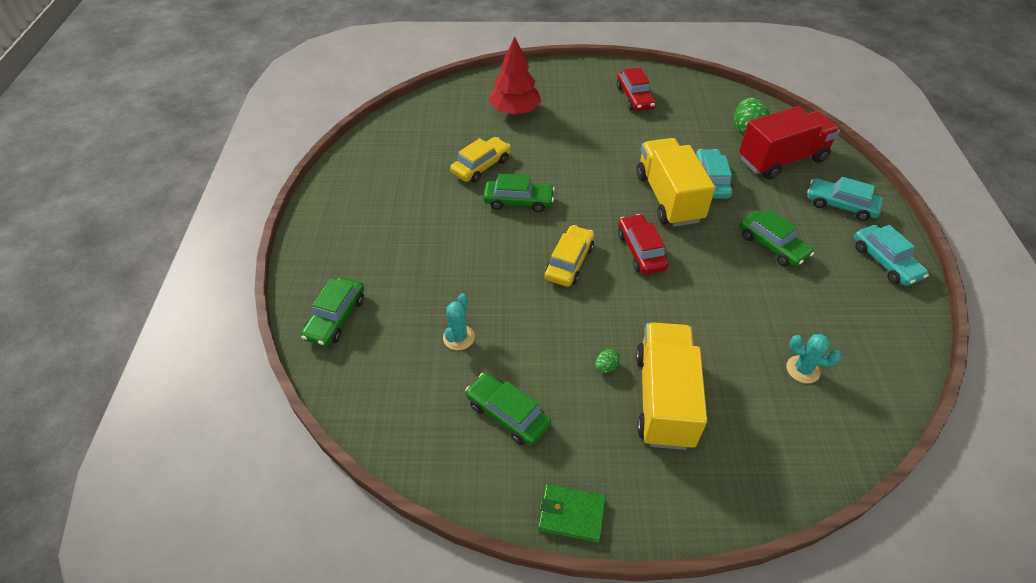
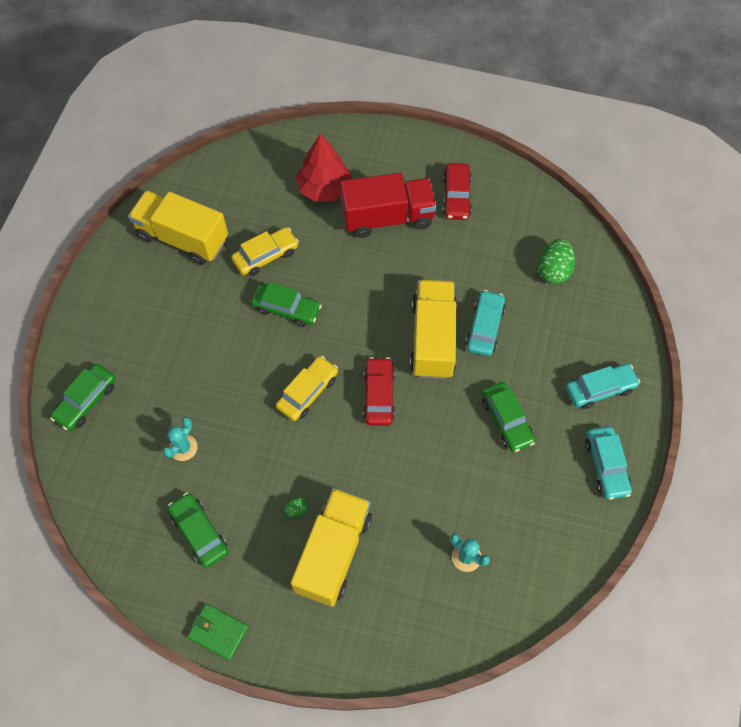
camera: 15 degrees right, 15 degrees up
(394, 167) = (183, 238): none -> yellow truck
(781, 160) = (570, 317): red truck -> red truck (387, 217)
(840, 205) = (600, 389): turquoise car -> turquoise car turned 120 degrees clockwise

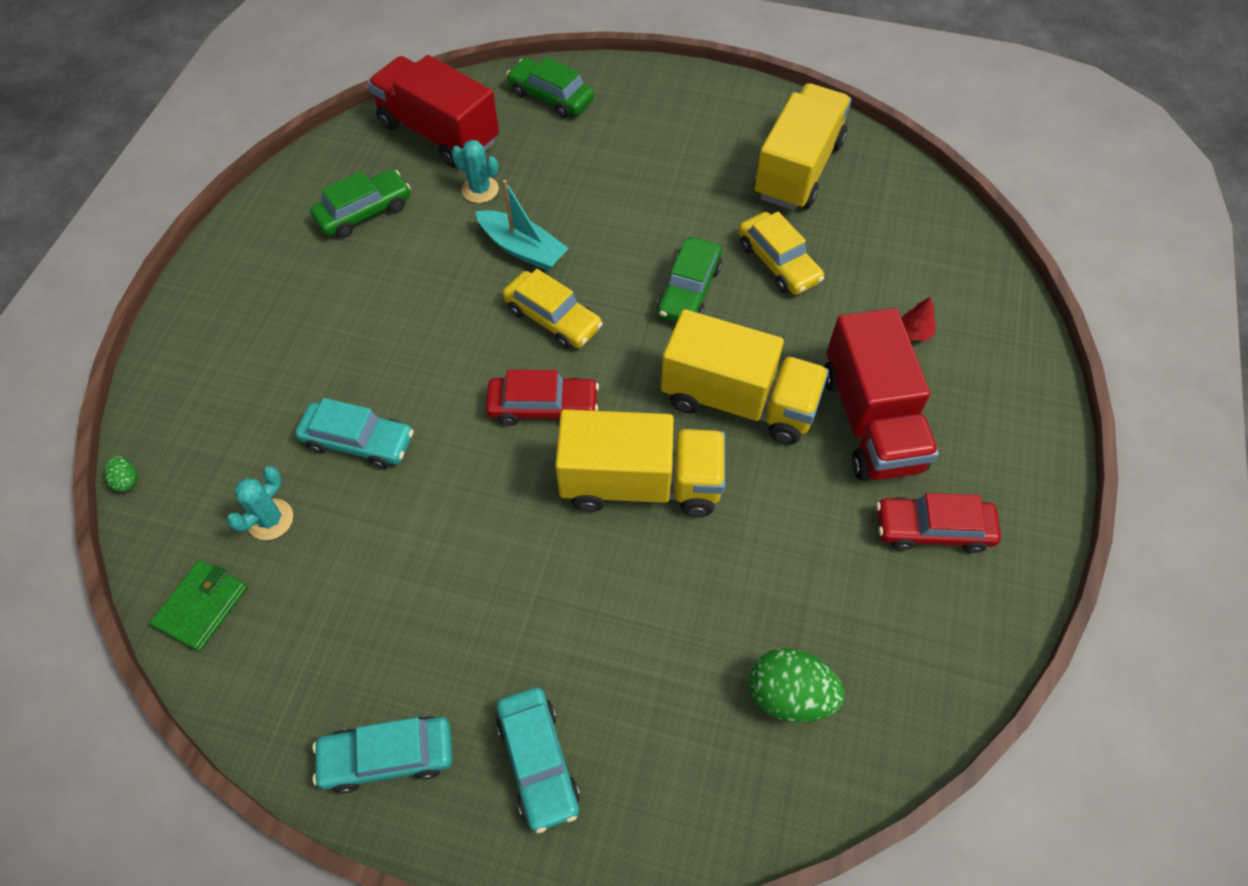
camera: 90 degrees right, 5 degrees down
(118, 484) = (439, 133): none -> red truck
(218, 632) = (234, 237): green wallet -> green wallet (202, 606)
(244, 414) = (523, 249): none -> turquoise boat
(297, 509) = (378, 311): green egg -> green egg (127, 480)
(324, 188) = (914, 332): red tree -> red tree, size x0.41
(333, 553) = (310, 352): yellow truck -> yellow truck (738, 401)
(484, 327) = (664, 565): turquoise car -> turquoise car (358, 441)
(506, 420) = (488, 591): green car -> none

